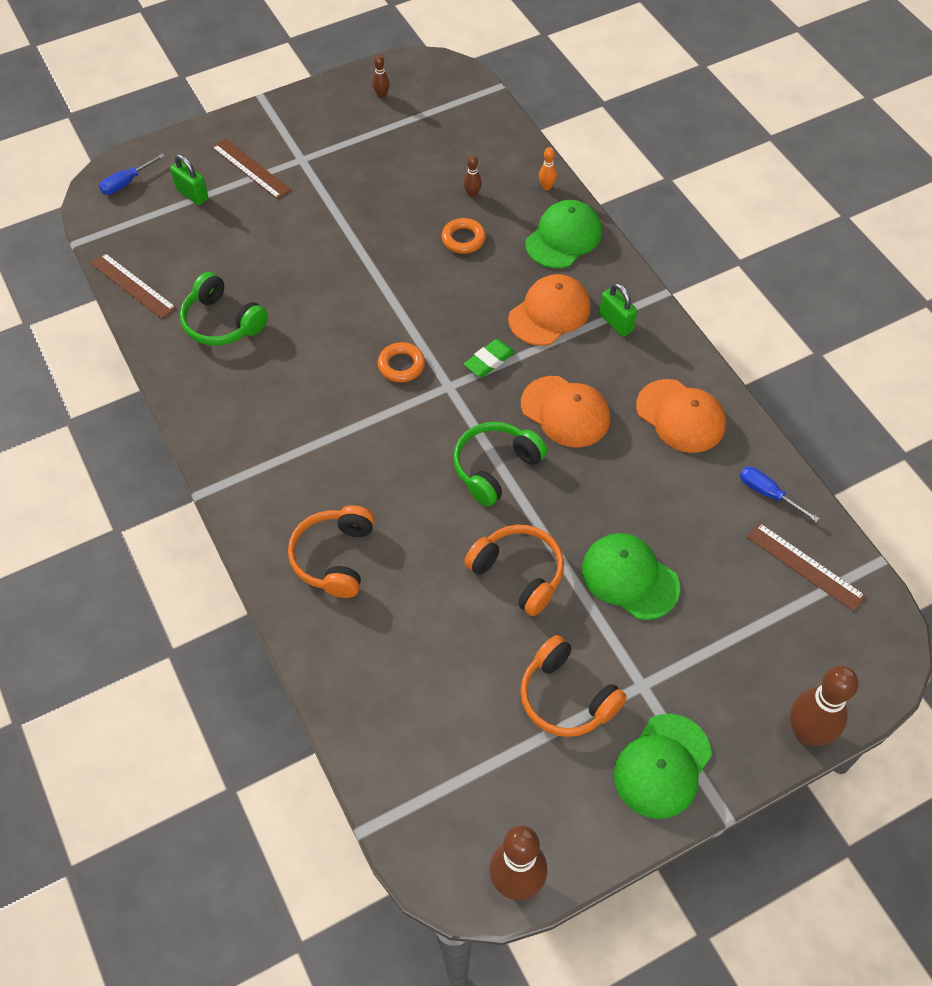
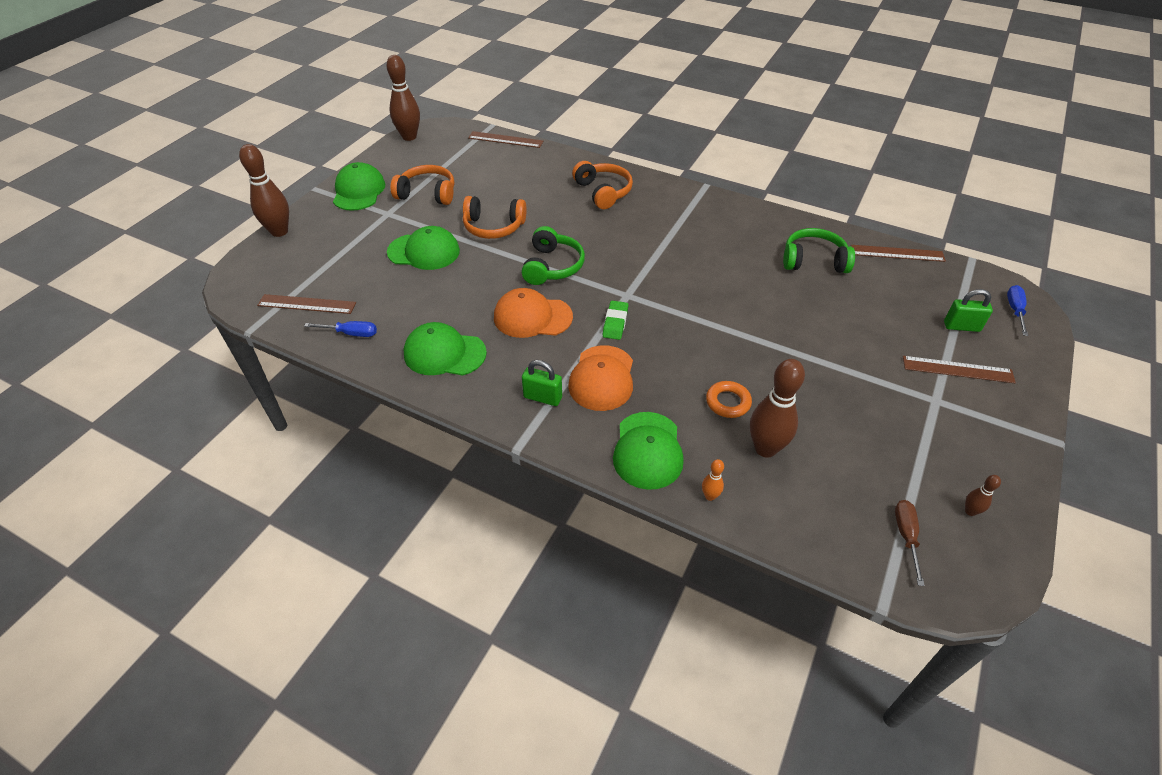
camera: 145 degrees right, 10 degrees down
(371, 769) = (505, 140): none -> brown ruler
(401, 365) = (671, 292): orange ring -> none
(442, 104) = (906, 536): none -> brown screwdriver
(472, 194) = (765, 448): brown bowling pin -> brown bowling pin, size x2.22
(681, 416) = (444, 353): orange cap -> green cap

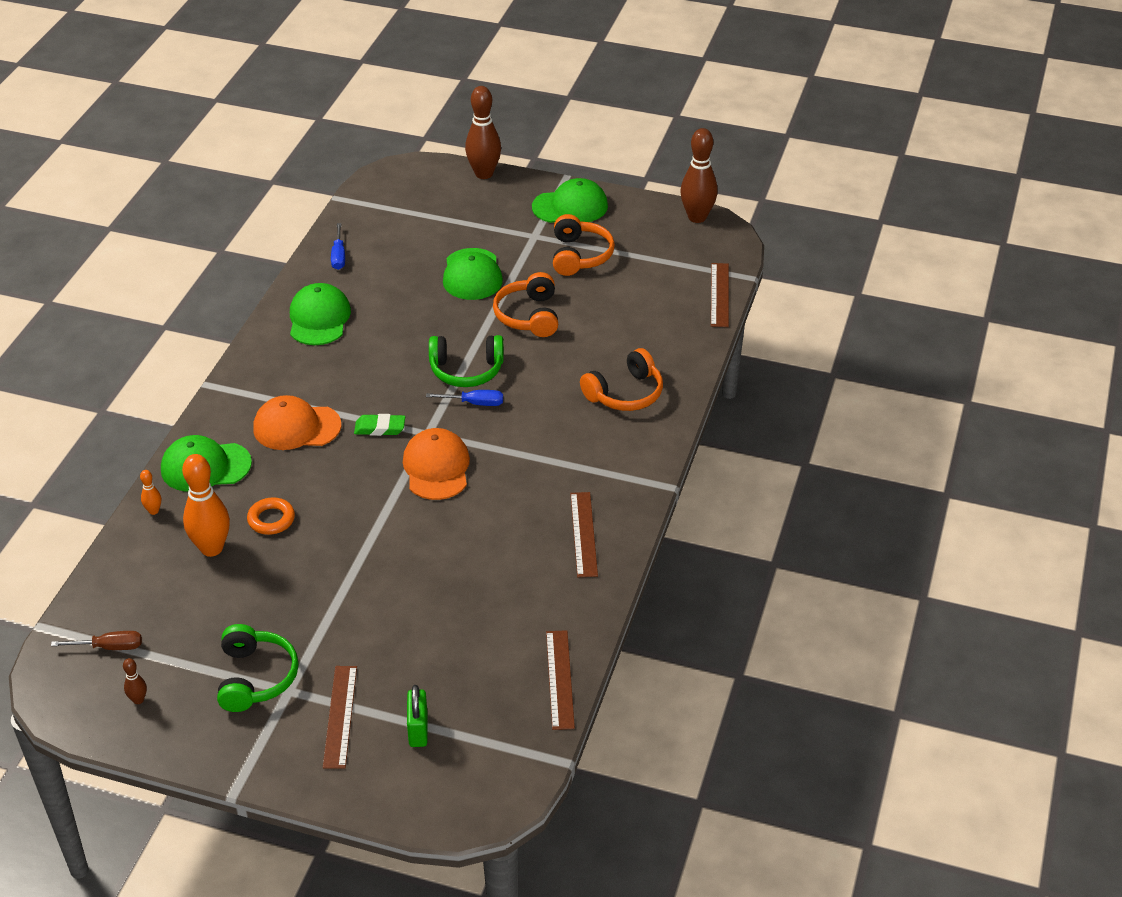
camera: 80 degrees right, 5 degrees down
(307, 304) = (375, 220): brown ruler -> brown ruler (583, 534)
(532, 317) = (380, 367): orange cap -> orange cap (436, 467)
(542, 397) = (267, 390): green padlock -> none
(765, 448) = (211, 548): brown bowling pin -> orange bowling pin
(814, 261) = (524, 593): green headphones -> green headphones (255, 677)
(1015, 310) = (459, 792): blue screwdriver -> blue screwdriver (474, 403)

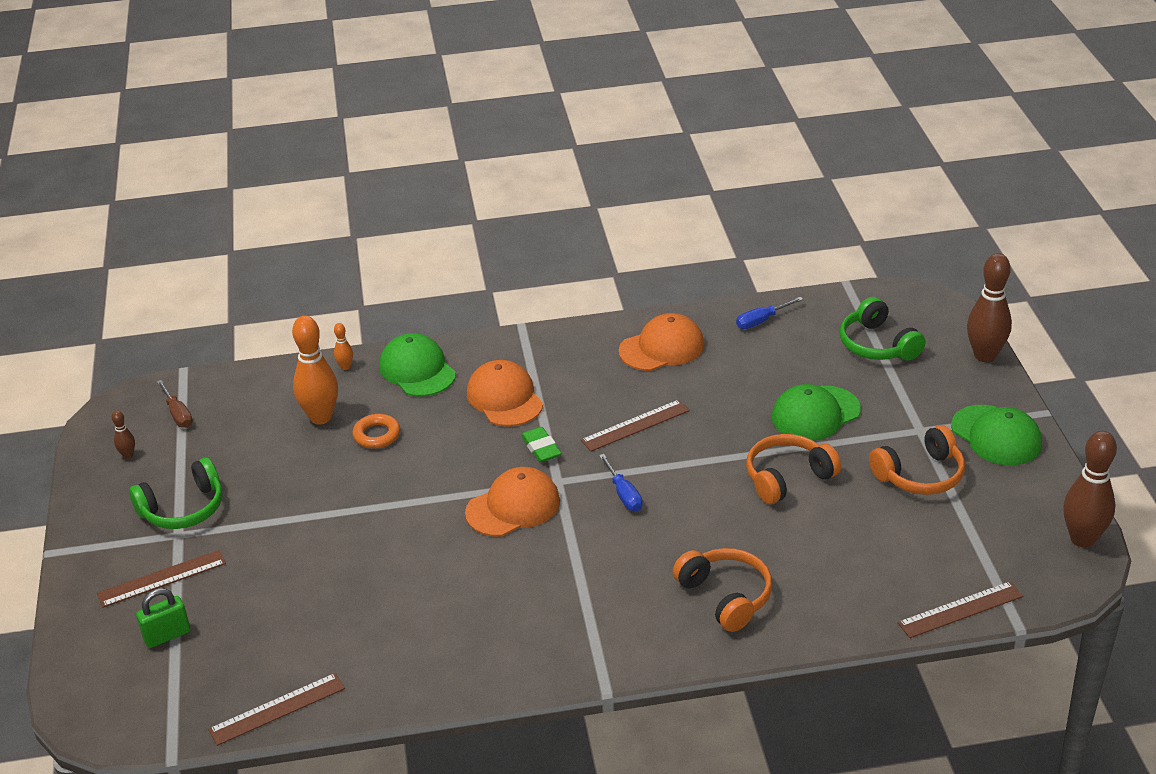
camera: 65 degrees right, 5 degrees down
(319, 318) = (662, 348): green cap -> orange cap
(466, 370) = (667, 469): green headphones -> green headphones (877, 345)
(583, 534) = (489, 647): brown ruler -> brown ruler (635, 425)
(625, 393) = (725, 596): orange headphones -> orange headphones turned 150 degrees counterclockwise

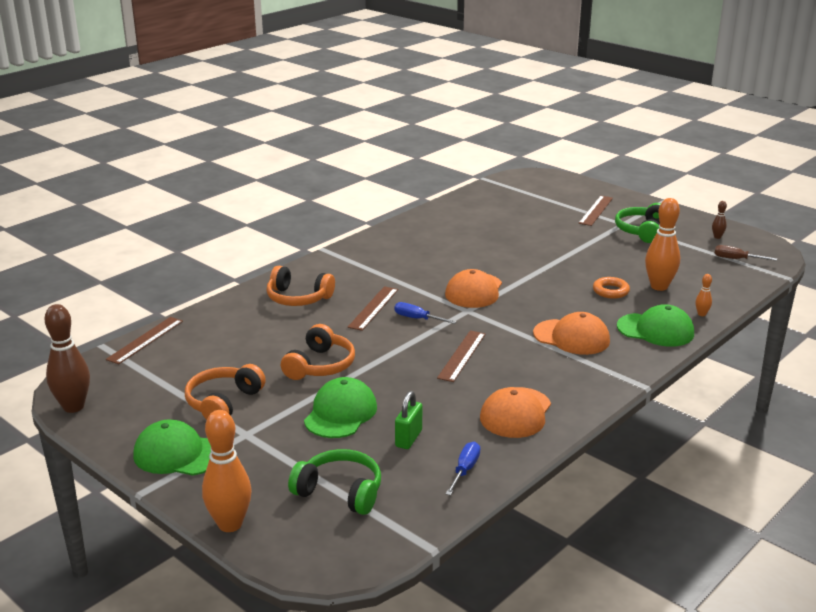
camera: 140 degrees right, 10 degrees down
(167, 635) = (554, 199): green padlock -> green padlock (408, 438)
(277, 709) = (464, 199): brown ruler -> brown ruler (373, 308)
(541, 448) = (503, 321): green eraser -> none
(985, 355) = (230, 524): brown bowling pin -> orange bowling pin

